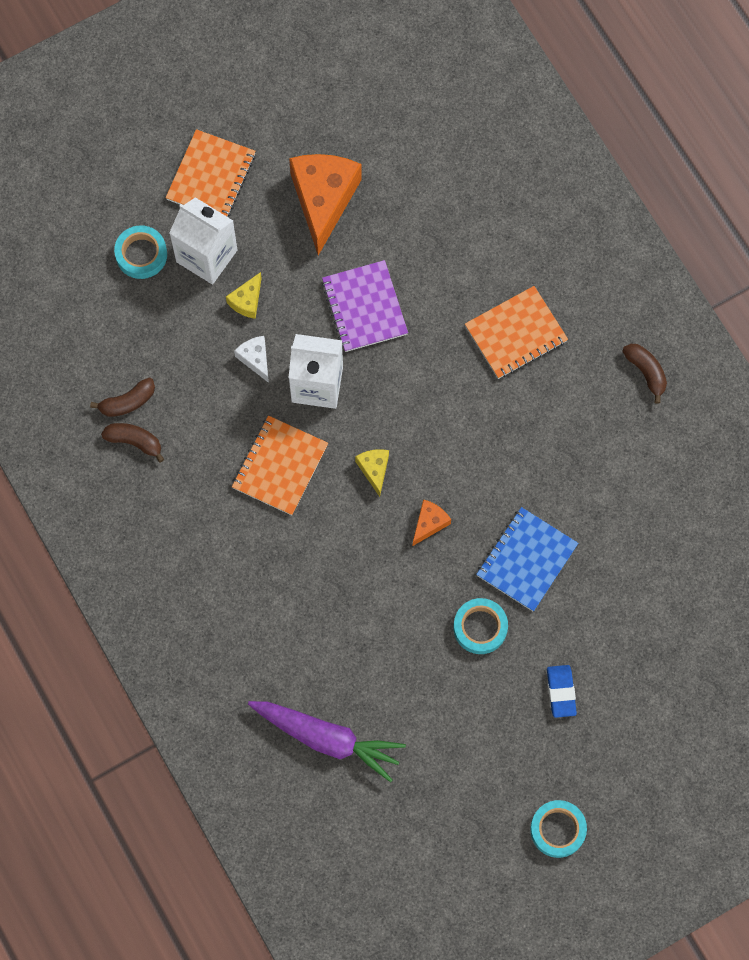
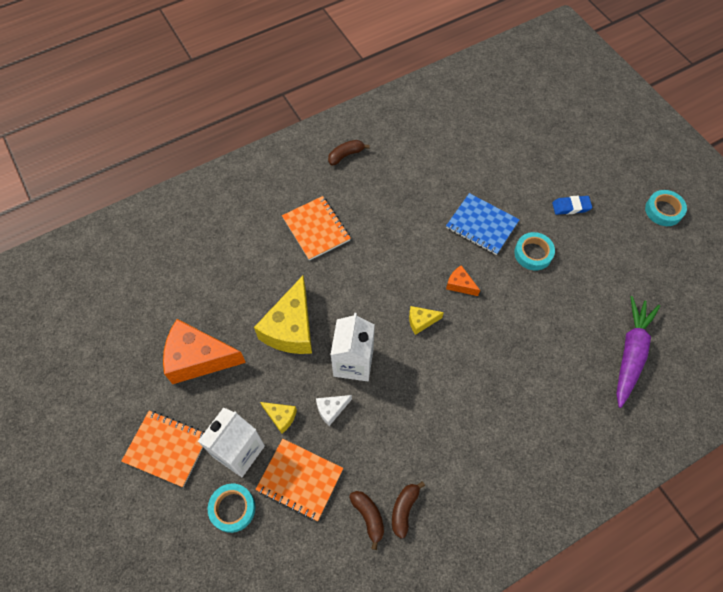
camera: 90 degrees left, 10 degrees down
(280, 466) = (421, 389): orange notebook -> orange notebook (300, 480)
(364, 307) = (291, 328): purple notebook -> yellow cheese

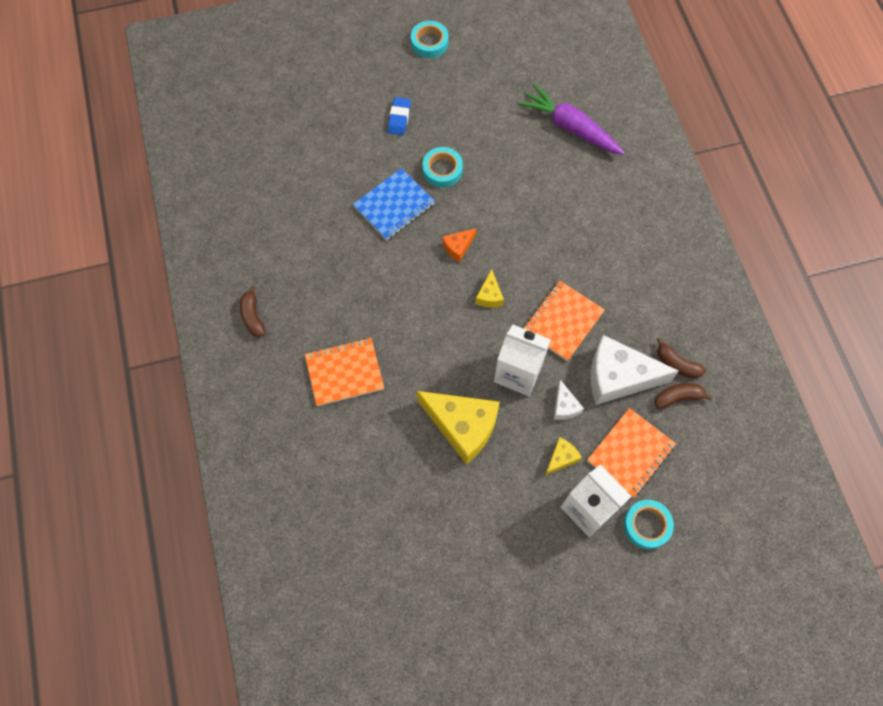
camera: 75 degrees left, 5 degrees up
(166, 448) = (570, 585): orange notebook -> orange notebook (562, 321)
(198, 358) = (473, 534): orange cheese -> none
(373, 454) = (618, 377): none -> white cheese

